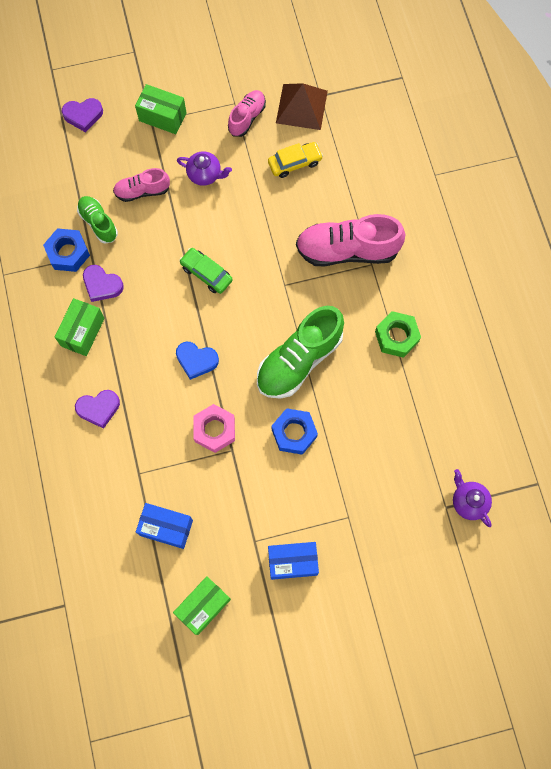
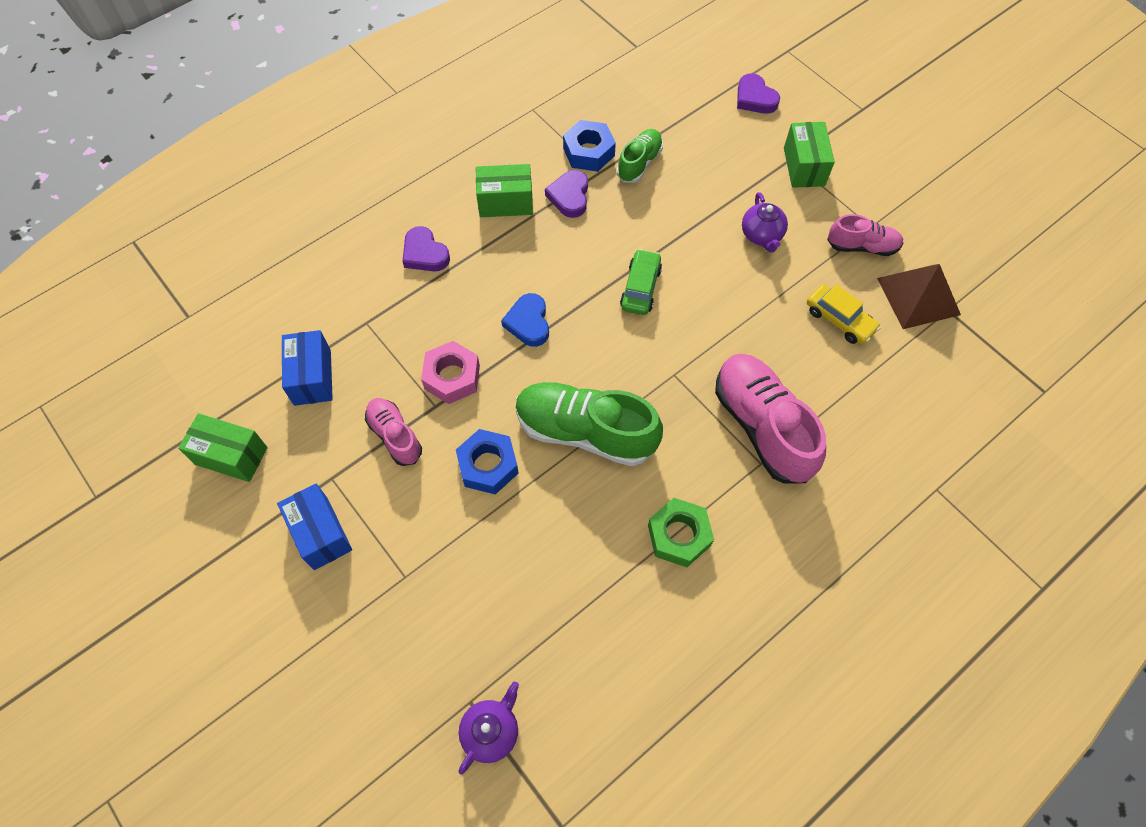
camera: 65 degrees right, 10 degrees down
(142, 191) = (702, 186): pink shoe -> pink shoe (395, 436)

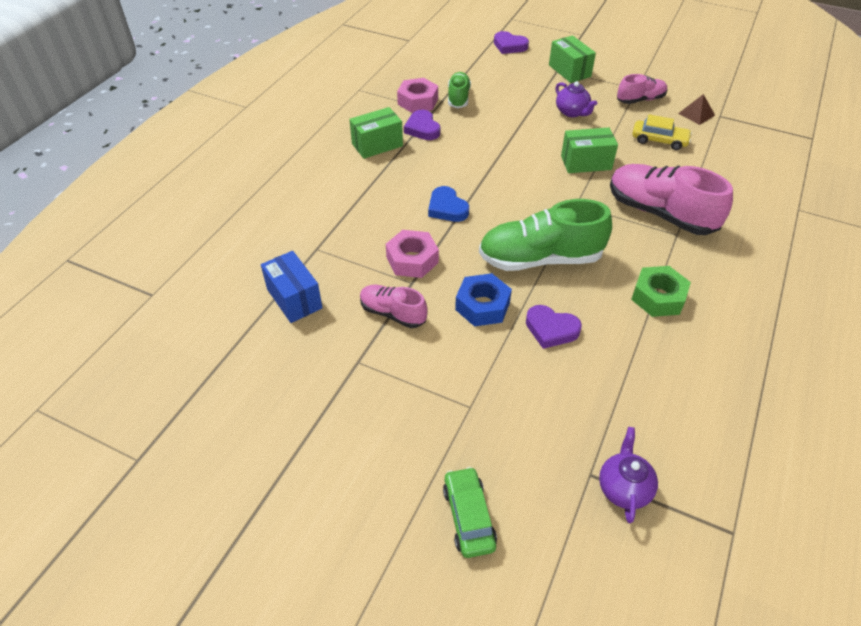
camera: 25 degrees left, 15 degrees down
(231, 456) = (255, 378): green box -> green box (586, 162)
(321, 533) = (375, 404): blue box -> none
(425, 253) = (335, 192): purple heart -> purple heart (551, 329)
(589, 152) = (418, 101): blue nut -> pink nut
(640, 288) = (513, 163): green car -> green car (469, 517)
(918, 296) = (696, 114): brown pyramid -> brown pyramid, size x0.56

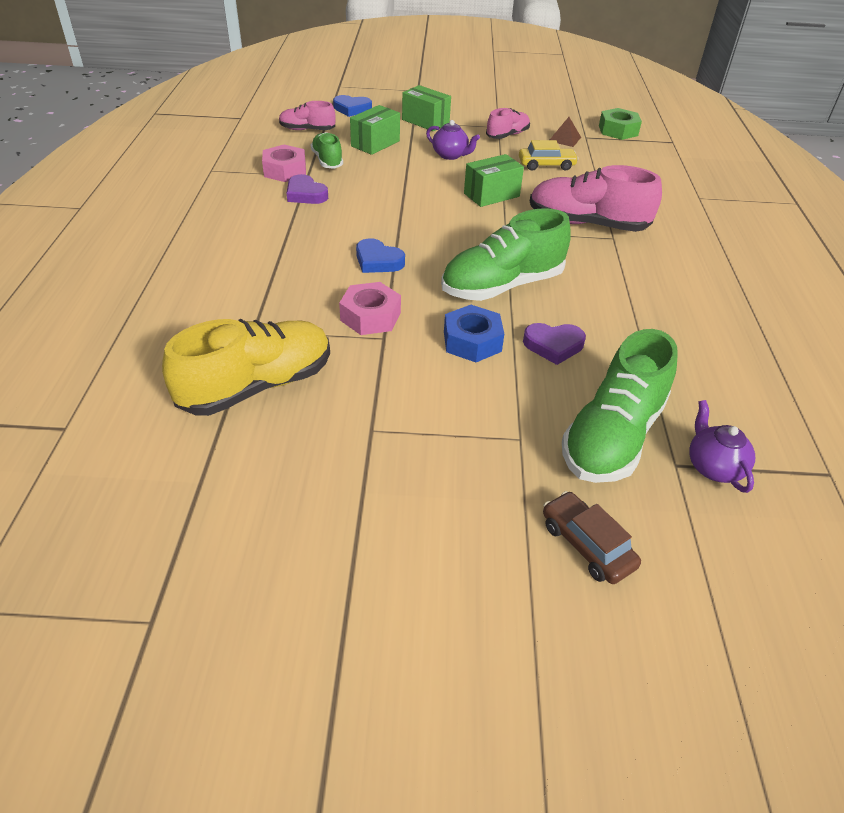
camera: 25 degrees left, 5 degrees down
(294, 298) = (257, 386): blue box -> yellow shoe
(377, 145) = (264, 217): green box -> green box (375, 143)
(393, 313) = (381, 372): pink shoe -> pink shoe (307, 130)
(469, 517) = (587, 545): green car -> brown car
(509, 46) = (352, 109): purple heart -> blue heart
(550, 430) = (612, 436): none -> green shoe
(658, 297) = (632, 293): green nut -> green nut (618, 130)

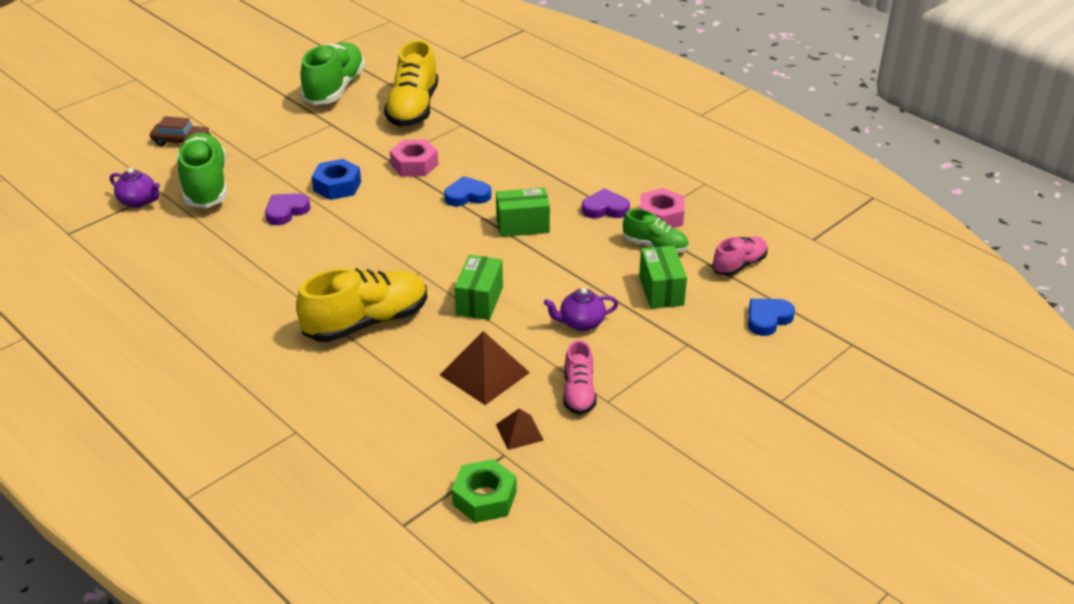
camera: 135 degrees right, 5 degrees down
(425, 121) = (679, 353): green box -> green box (522, 225)
(502, 286) = (364, 229): green shoe -> green shoe (334, 89)
(546, 165) = (484, 373): yellow car -> brown pyramid
(587, 224) = (366, 322): pink shoe -> yellow shoe

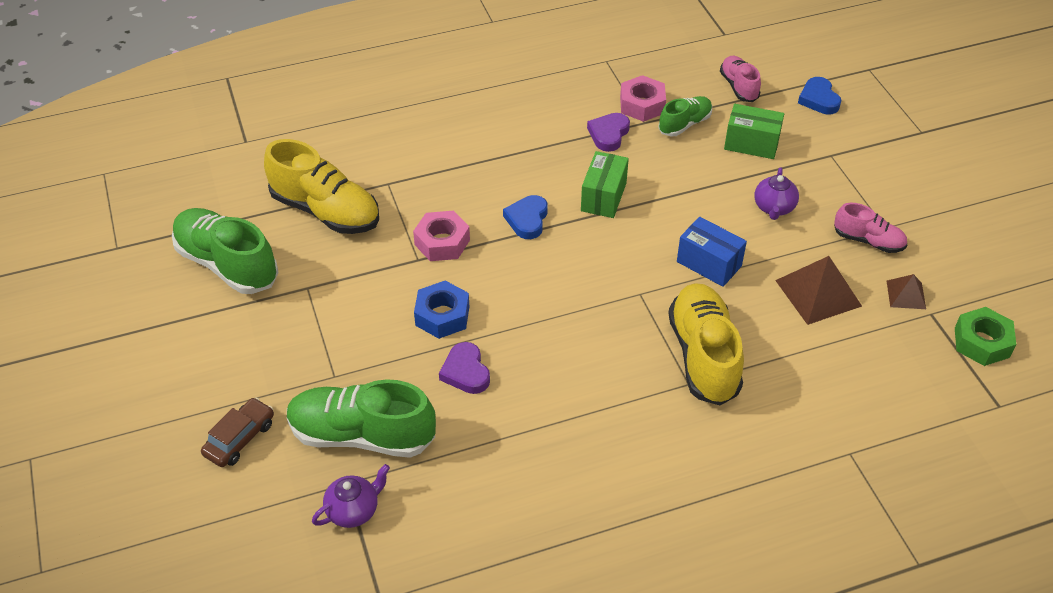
camera: 65 degrees left, 10 degrees up
(479, 301) = (709, 264): green box -> blue box

